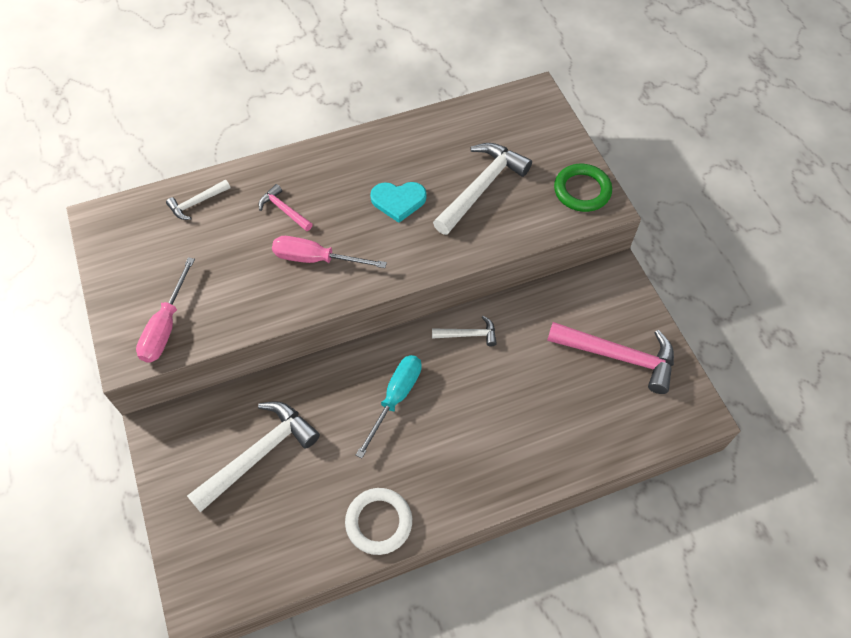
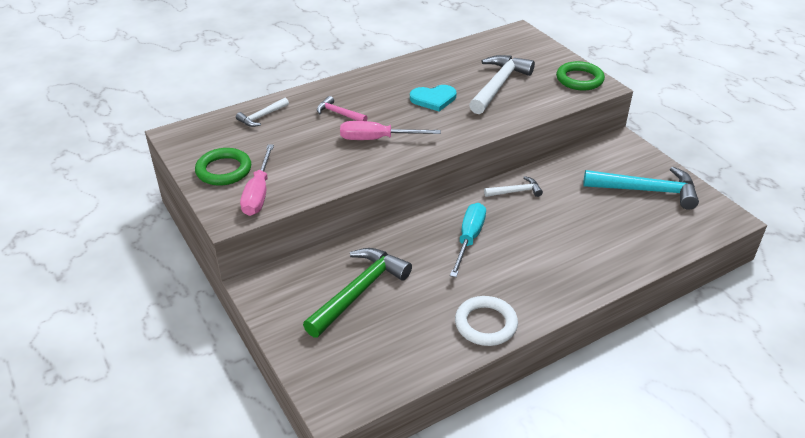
camera: 10 degrees left, 20 degrees down
(137, 284) = (224, 170): none -> green ring
(259, 454) = (359, 291): white hammer -> green hammer
(619, 356) = (647, 191): pink hammer -> turquoise hammer

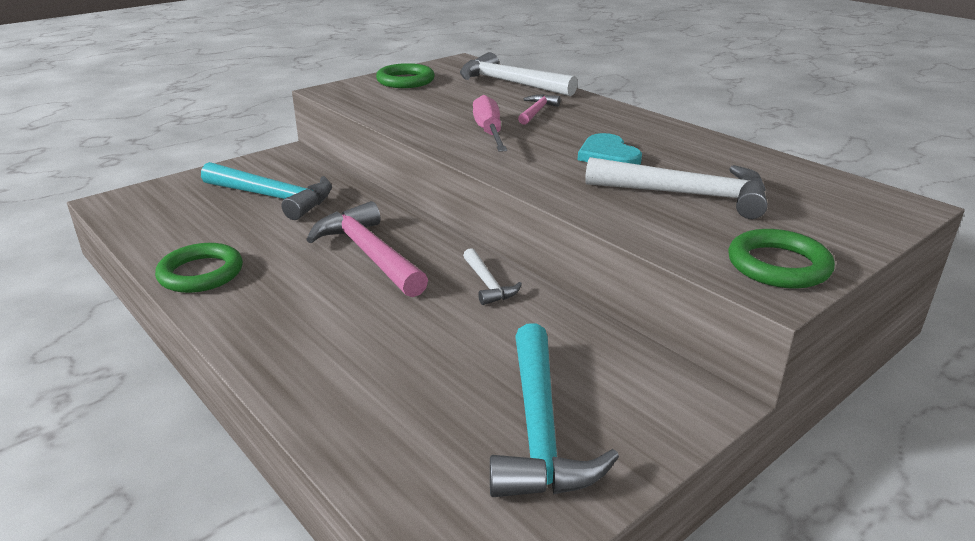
camera: 80 degrees right, 10 degrees down
(258, 193) = (368, 95): pink screwdriver -> none
(261, 117) = (509, 83): white hammer -> white hammer, size x1.94
(359, 291) = (274, 198): green hammer -> turquoise hammer
(469, 239) = (368, 253): turquoise screwdriver -> pink hammer
(486, 324) = (201, 273): white ring -> green ring

